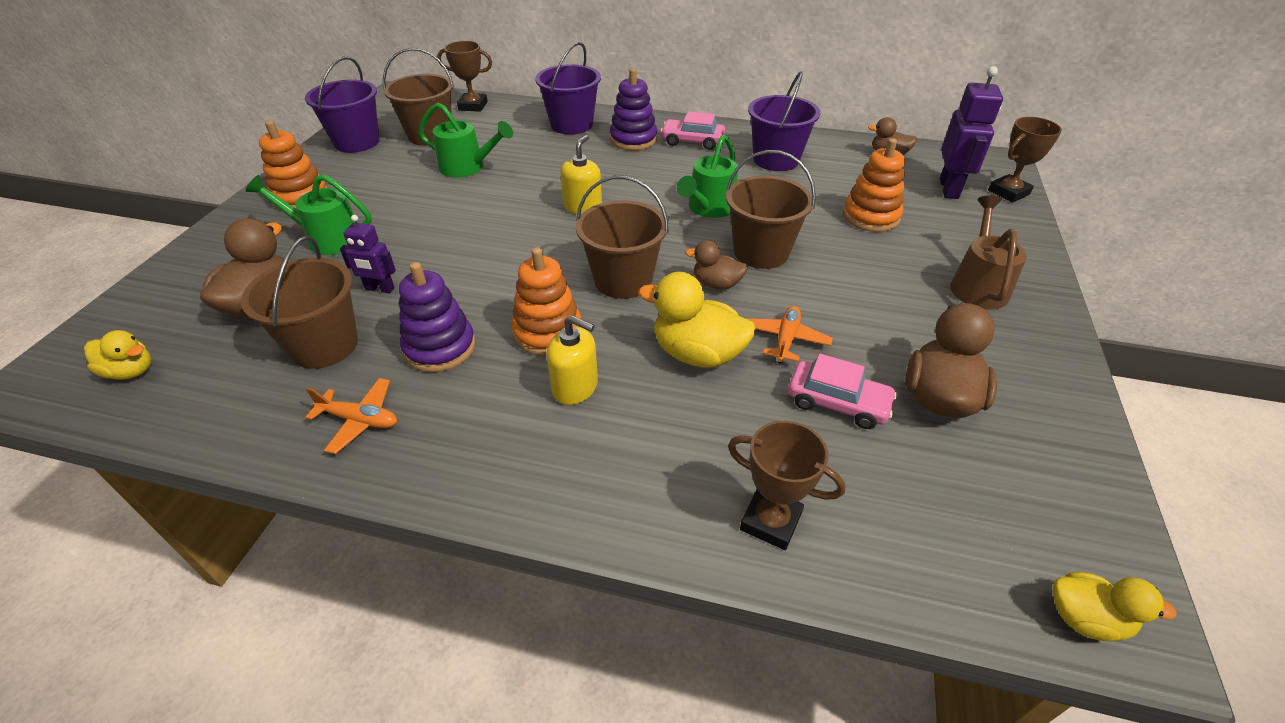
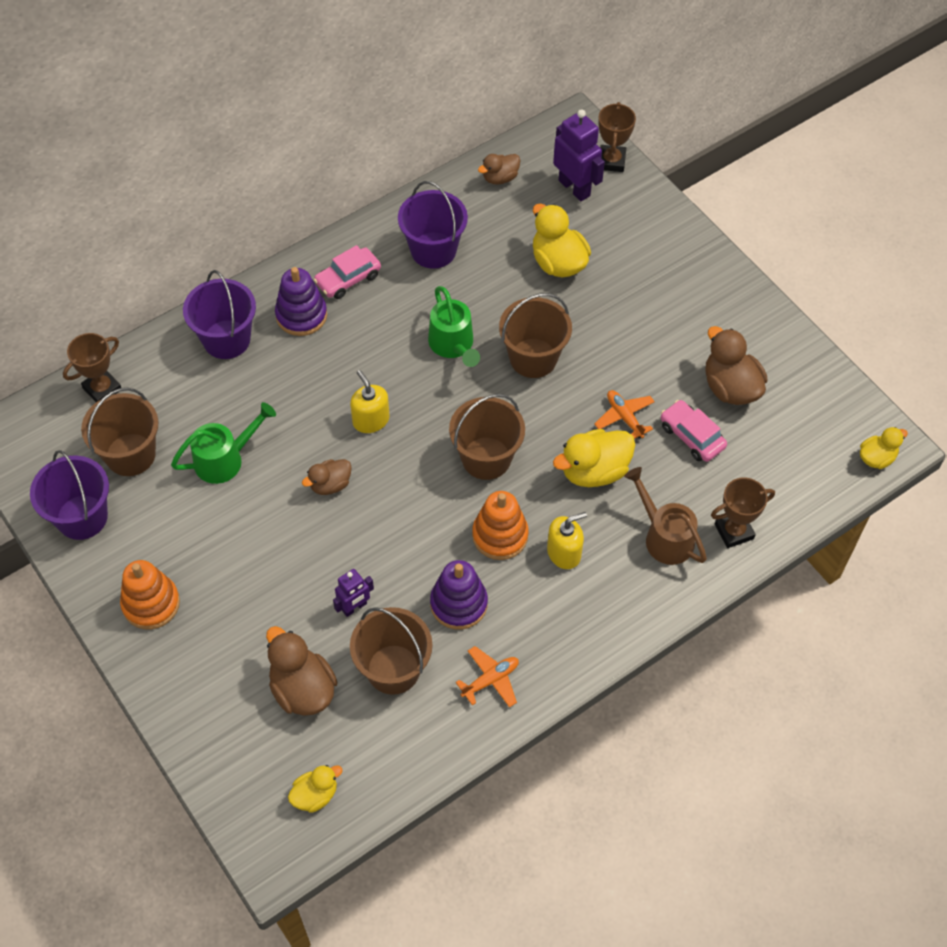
camera: 50 degrees left, 15 degrees up
(327, 238) = (245, 611): green watering can -> none
(716, 284) = (541, 410): brown duck -> brown duck (330, 485)
(837, 402) = (691, 436): pink car -> pink car turned 105 degrees counterclockwise
(870, 216) = (558, 263): orange stacking toy -> yellow duck
(977, 284) = (673, 277): brown watering can -> brown watering can (664, 536)

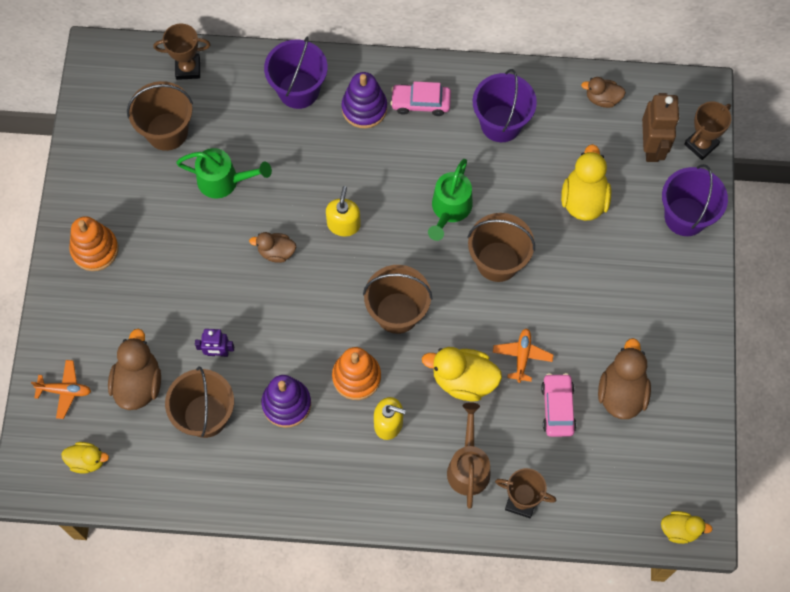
camera: 40 degrees right, 10 degrees up
(82, 517) = (101, 154): purple bucket -> purple bucket (685, 216)
(490, 680) = (261, 473): orange plane -> orange plane (65, 391)
(574, 188) = (652, 147): purple robot -> brown robot

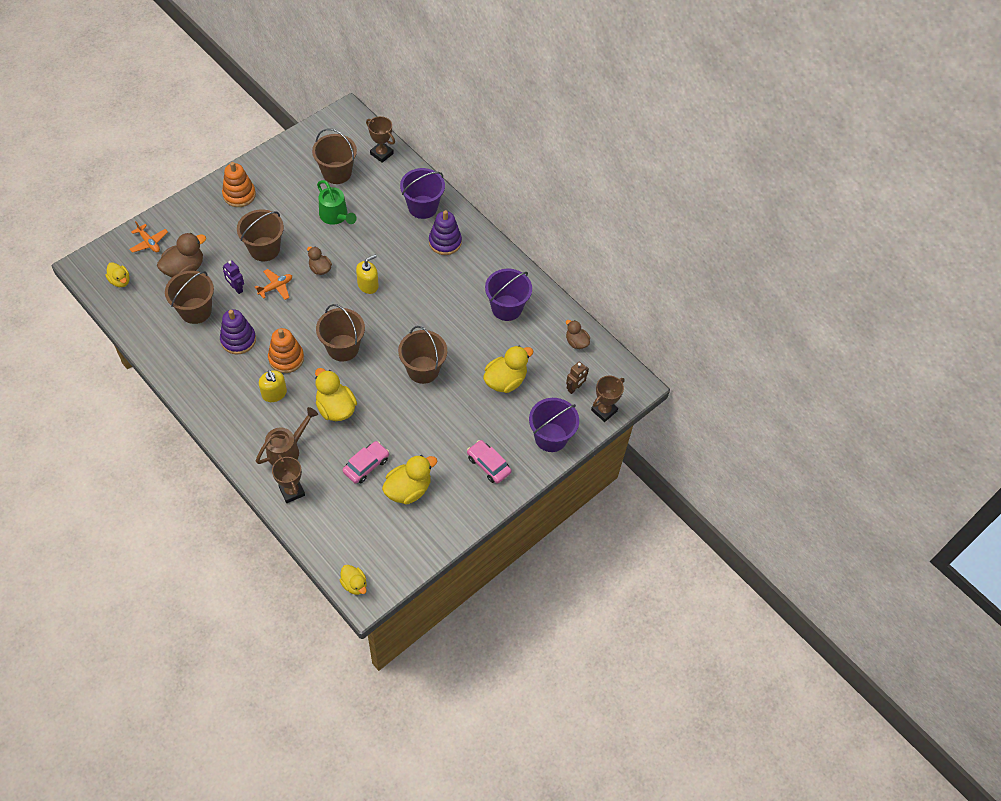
camera: 40 degrees right, 10 degrees down
(194, 284) = (264, 249): none -> brown bucket
(420, 103) = (477, 263): pink car -> pink car (488, 465)
(449, 210) = (429, 324): green watering can -> none
(522, 356) = (379, 424): orange plane -> orange plane (276, 287)
(621, 392) = (408, 489): brown duck -> yellow duck
(652, 147) = (574, 388): brown robot -> brown robot, size x0.59
(701, 144) = (604, 410): brown trophy -> brown trophy turned 45 degrees counterclockwise

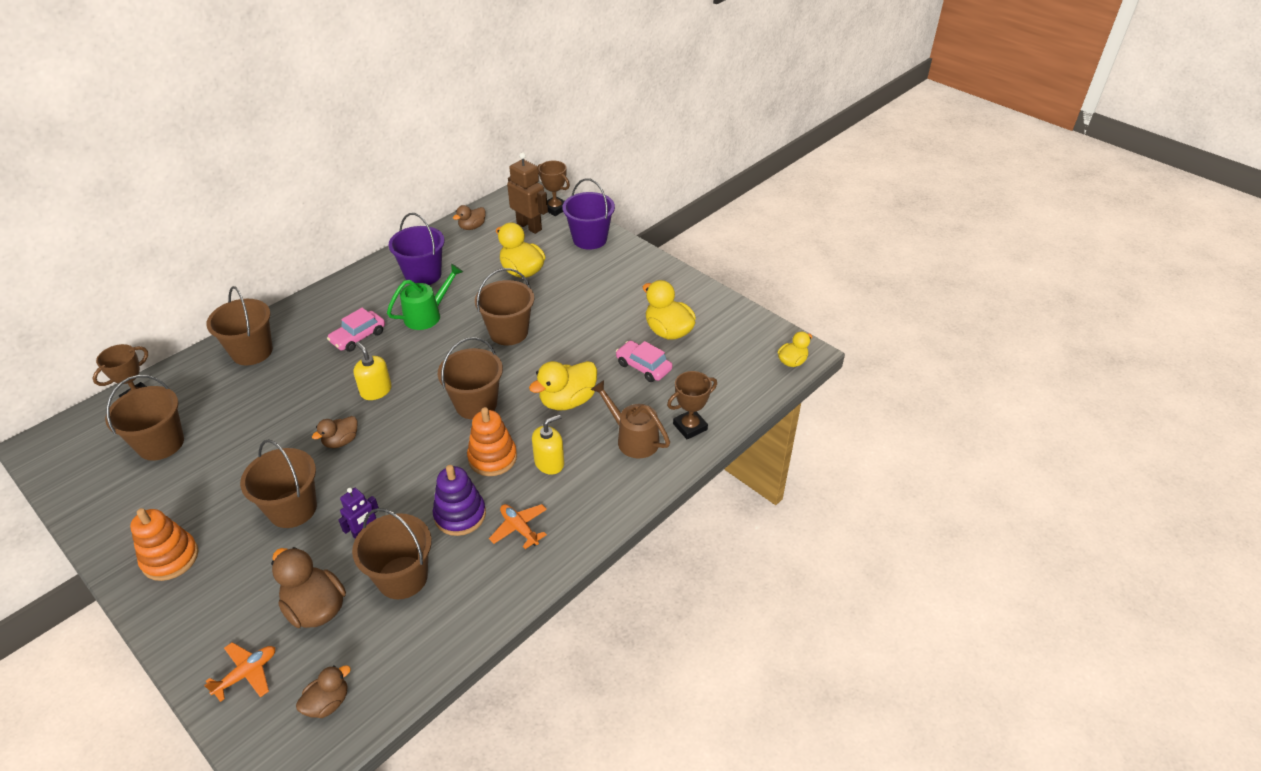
camera: 90 degrees left, 15 degrees down
(120, 281) = (328, 702): yellow duck -> brown duck
(276, 287) = (368, 485): orange plane -> orange plane (519, 528)
(336, 217) = (247, 435): green watering can -> green watering can (427, 315)
(422, 207) = (252, 352): purple bucket -> brown bucket
(445, 242) = (316, 328): purple stacking toy -> none
(488, 465) = (628, 277): pink car -> pink car (358, 337)
(574, 388) = (529, 226): brown robot -> brown robot, size x1.69

